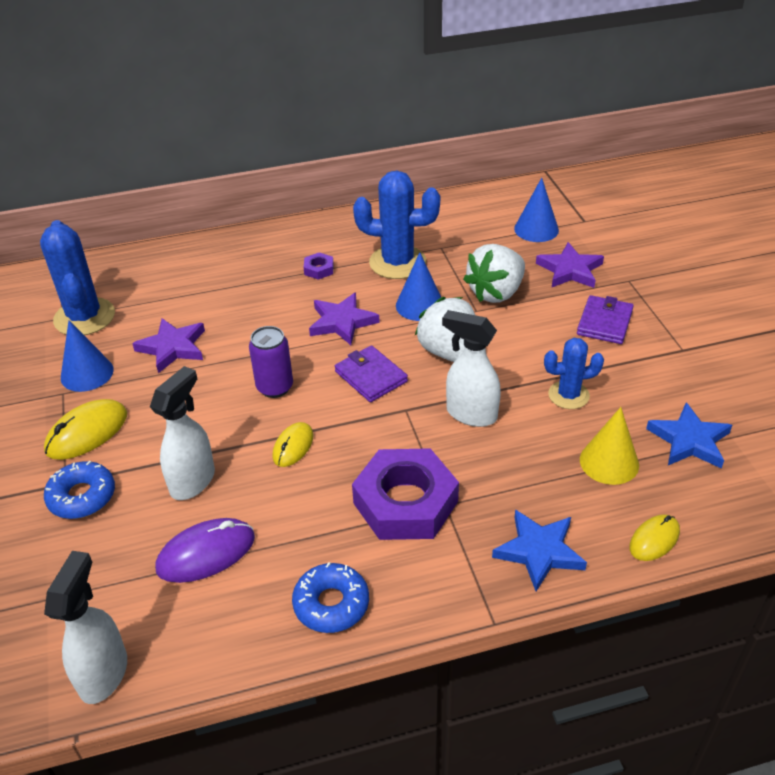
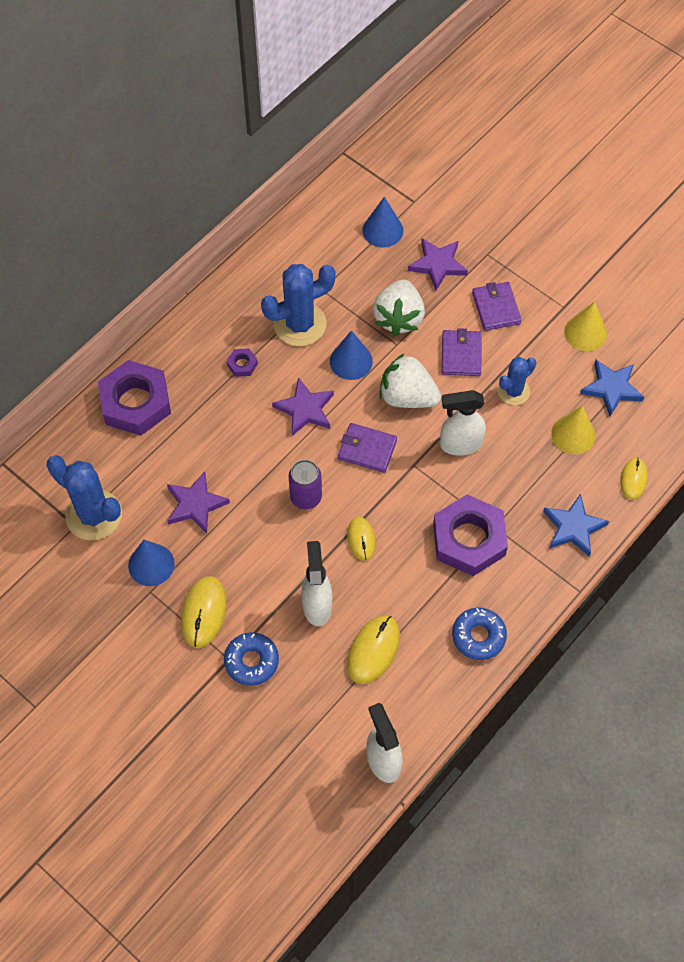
camera: 35 degrees left, 20 degrees up
(204, 259) = (135, 403): none -> purple nut
(206, 553) = (373, 650): purple mouse -> yellow mouse
(535, 343) = (461, 355): none -> purple wallet
(693, 380) = (585, 333): none -> yellow cone

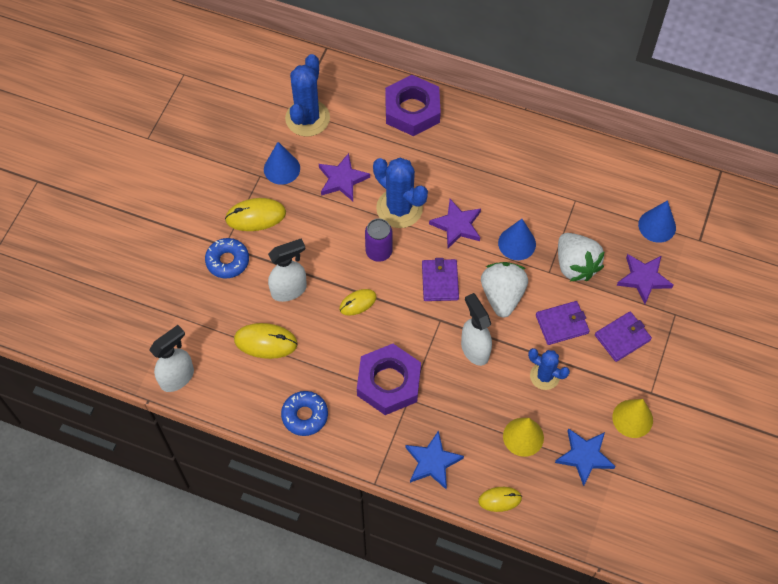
camera: 70 degrees right, 0 degrees up
(242, 364) = (478, 168): purple nut -> none
(300, 324) = (534, 195): blue cactus -> blue cactus (399, 208)
(399, 318) = (575, 265): white strawberry -> white strawberry turned 105 degrees counterclockwise

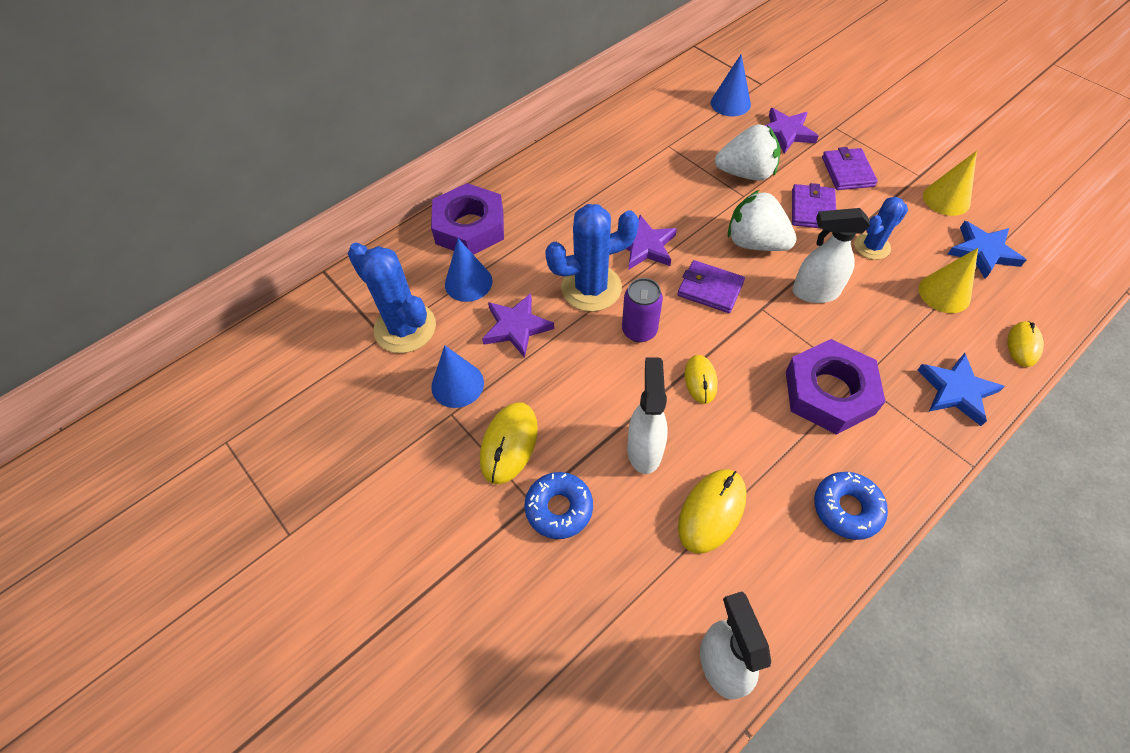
camera: 60 degrees left, 5 degrees down
(517, 243) = (695, 207): blue cone -> blue cone (468, 282)

